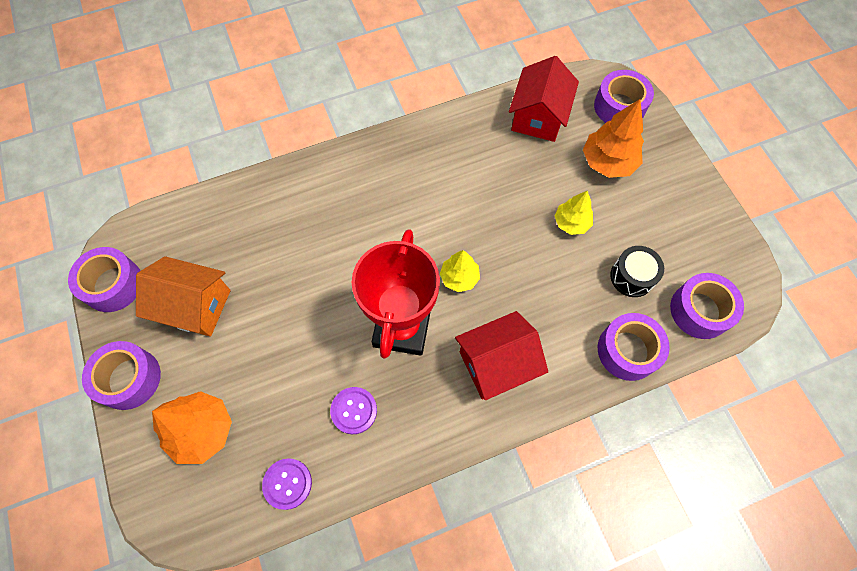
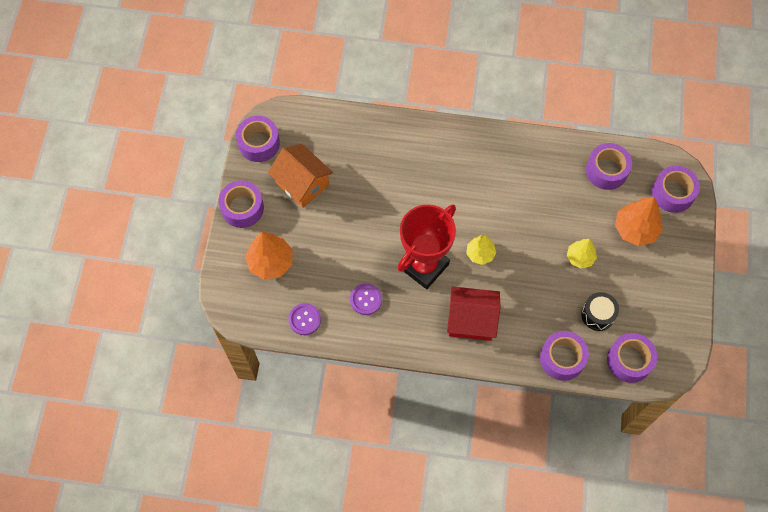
camera: 30 degrees right, 0 degrees up
(538, 117) = (606, 170): red house -> purple tape

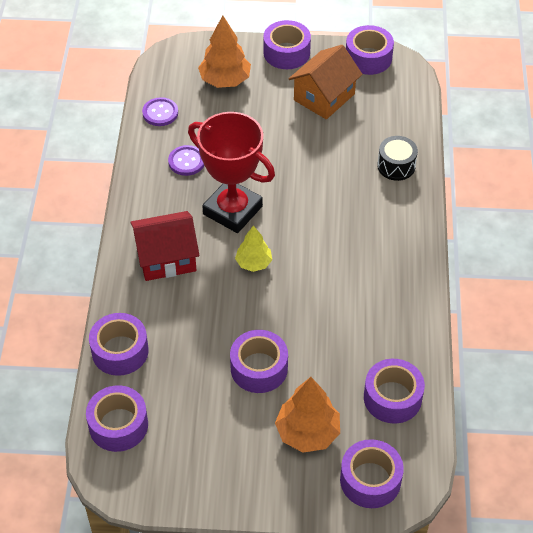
camera: 85 degrees right, 15 degrees down
(471, 320) = (166, 258): red house -> red house turned 75 degrees clockwise
(580, 257) = (259, 368): yellow tree -> purple tape
(597, 315) = (180, 389): black drum -> black drum (396, 166)

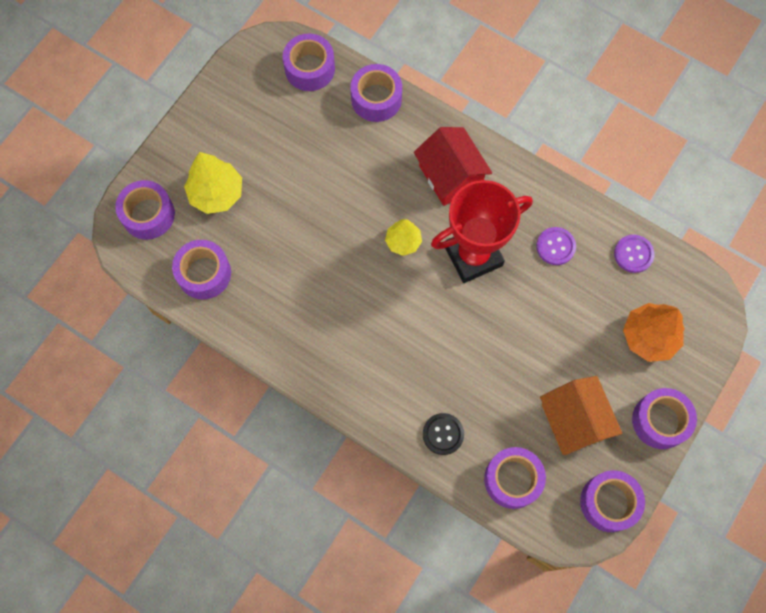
camera: 120 degrees right, 20 degrees up
(166, 258) = (450, 176): red house -> red house turned 45 degrees counterclockwise
(259, 368) = (296, 190): purple tape -> purple tape (512, 479)
(307, 432) = (216, 193): orange tree -> yellow tree
(396, 166) = (443, 434): black drum -> black button

